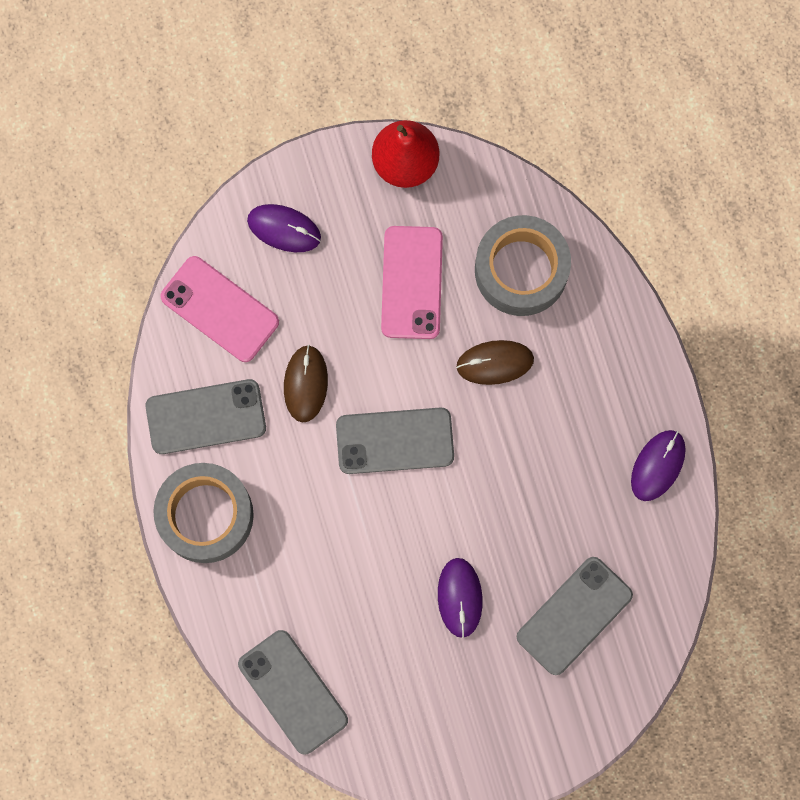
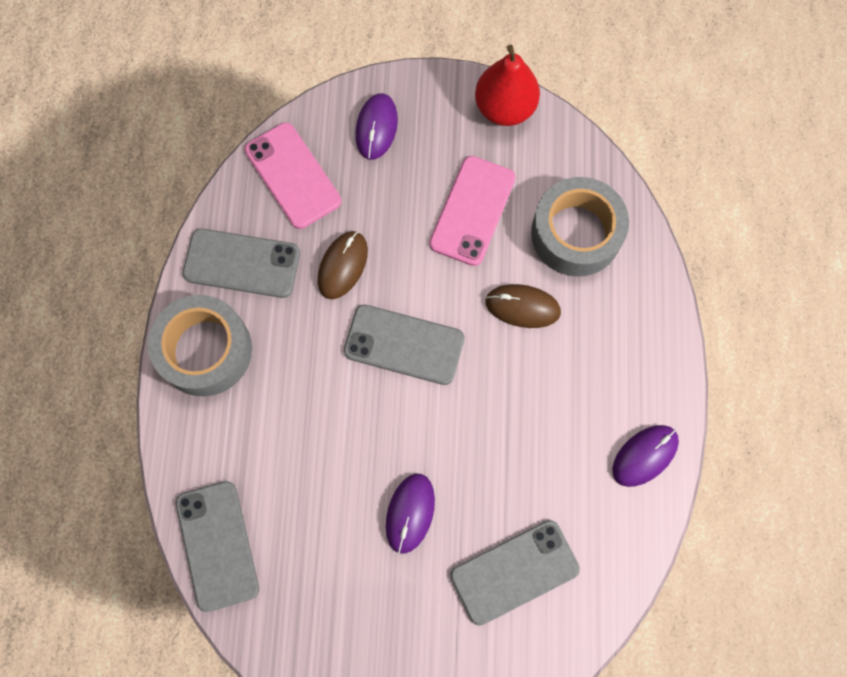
camera: 20 degrees right, 5 degrees down
(284, 229) = (376, 128): purple mouse -> purple mouse turned 60 degrees clockwise

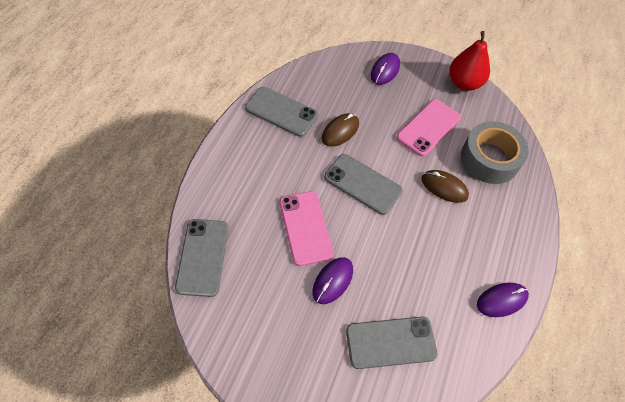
camera: 15 degrees right, 15 degrees down
(205, 350) = (241, 148): grey tape -> none
(293, 176) = (328, 78): pink phone -> pink phone (305, 228)

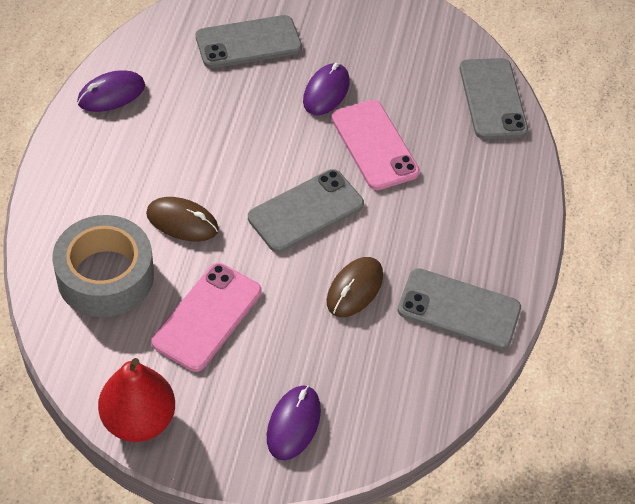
camera: 170 degrees right, 5 degrees down
(362, 184) = (306, 211): grey phone -> grey phone turned 60 degrees counterclockwise

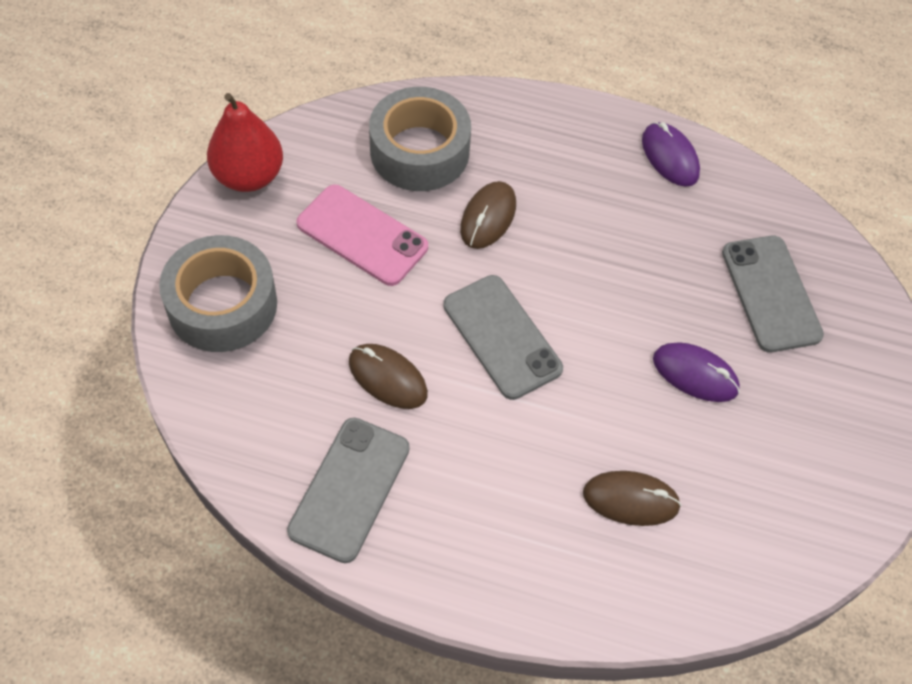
camera: 95 degrees right, 5 degrees up
(293, 424) = (222, 304): purple mouse -> grey tape
(374, 145) = (607, 422): pink phone -> none
(436, 134) = (630, 500): none -> brown mouse
(492, 99) = (702, 586): grey phone -> none

